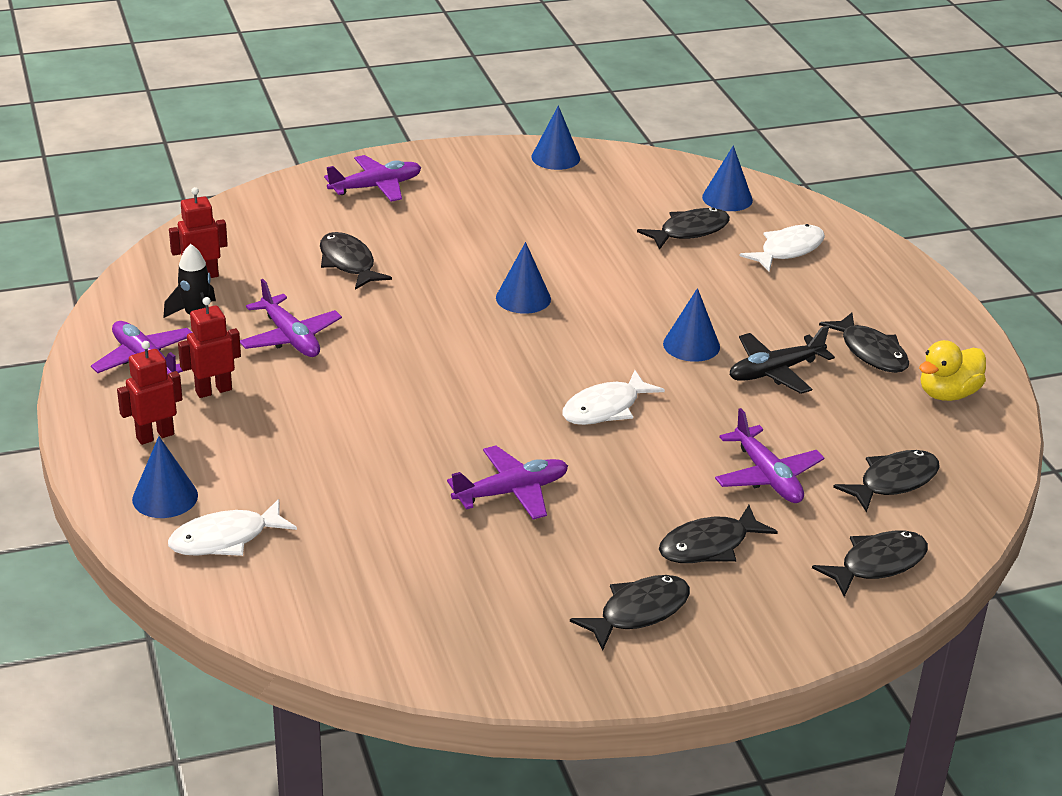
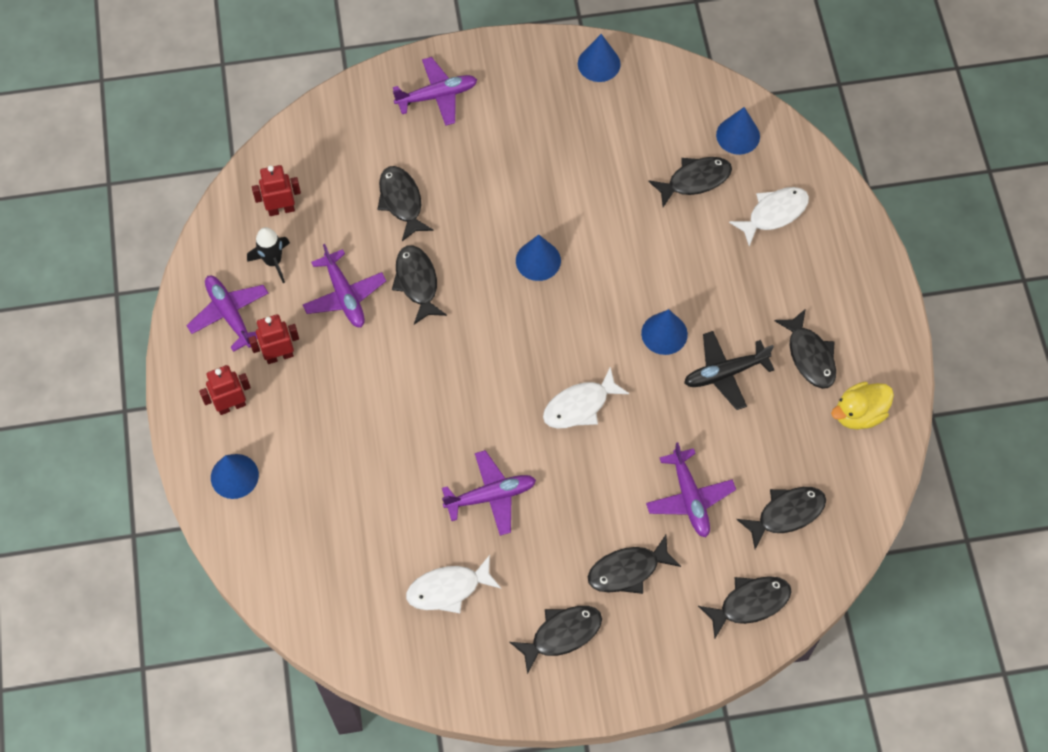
camera: 10 degrees right, 30 degrees up
(225, 539) = (274, 526): white fish -> white fish (448, 589)
(379, 323) = (417, 282): none -> black fish

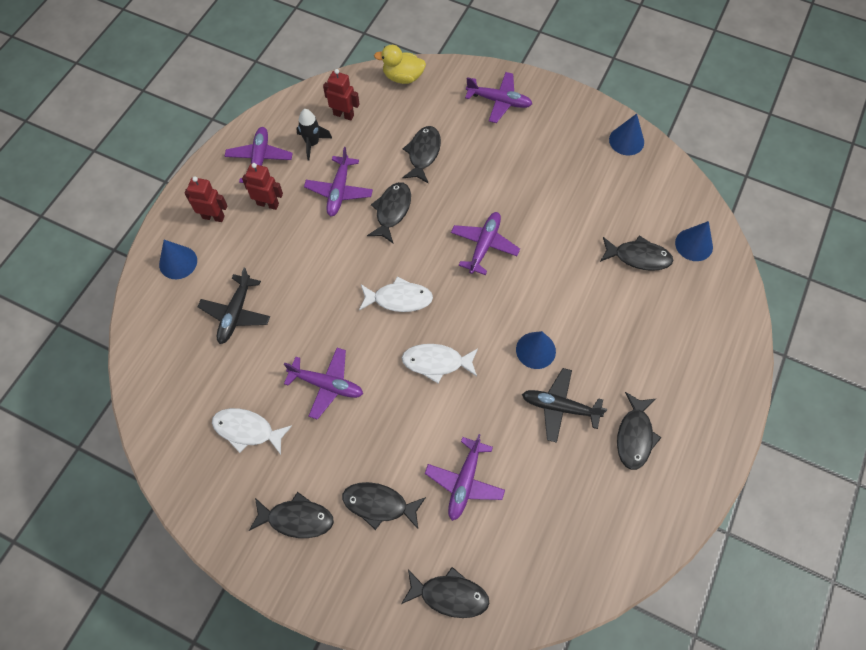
camera: 35 degrees right, 0 degrees up
(341, 488) = (235, 314): none -> black plane
(538, 260) = (484, 245): blue cone -> purple plane
(774, 213) = (681, 315): white fish -> white fish (399, 299)
(786, 514) = (529, 545): black fish -> none
(859, 414) = (642, 506): yellow duck -> yellow duck (403, 77)

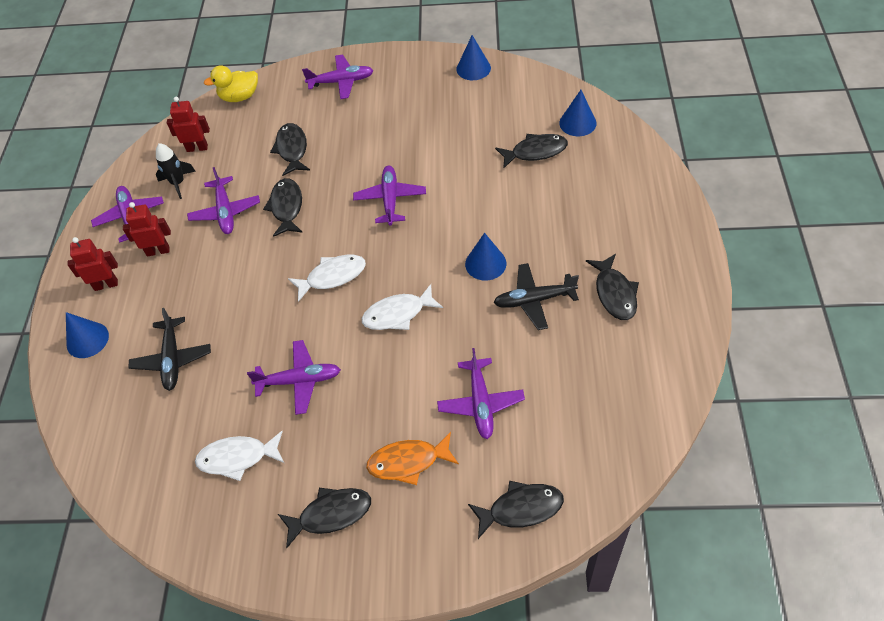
camera: 20 degrees left, 10 degrees down
(379, 505) = (408, 462): black fish -> orange fish

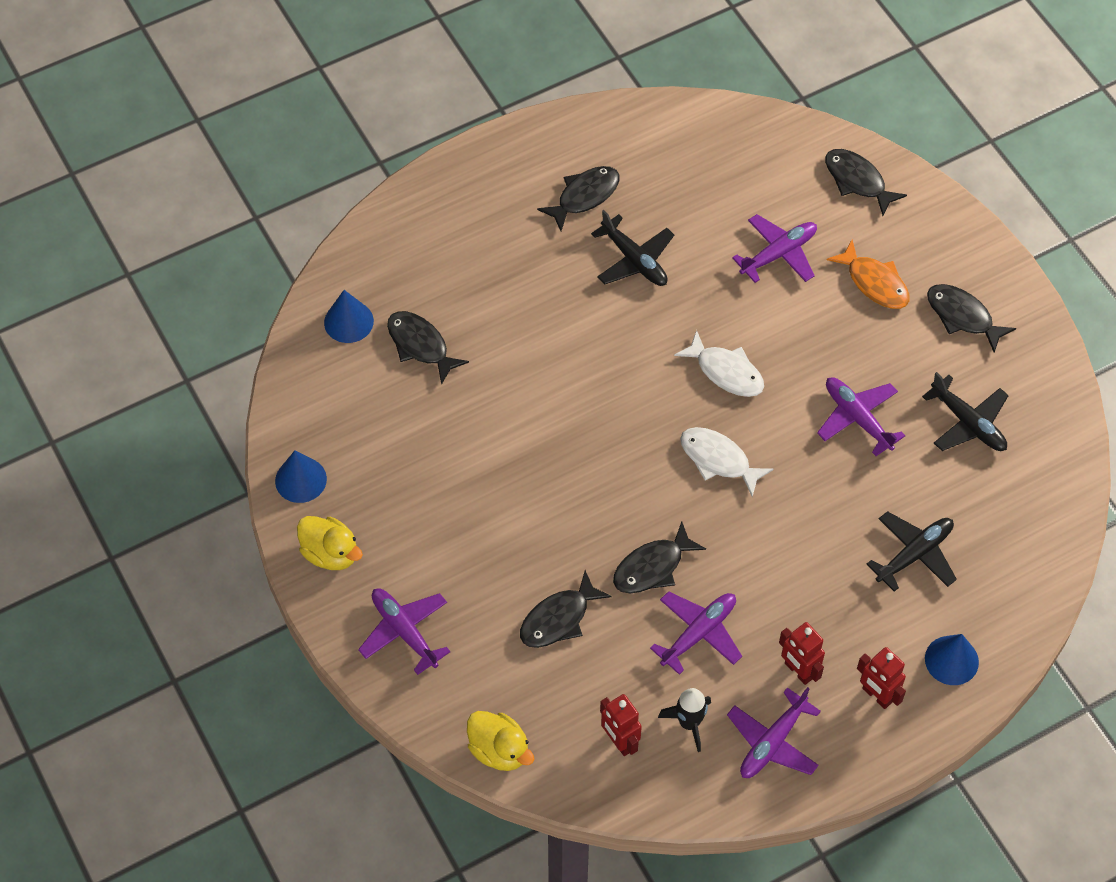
camera: 125 degrees left, 5 degrees up
(237, 458) = (968, 423): white fish -> black plane
(390, 199) = (577, 460): purple plane -> none
(415, 67) = (330, 553): none -> yellow duck
(485, 263) = (613, 322): blue cone -> none

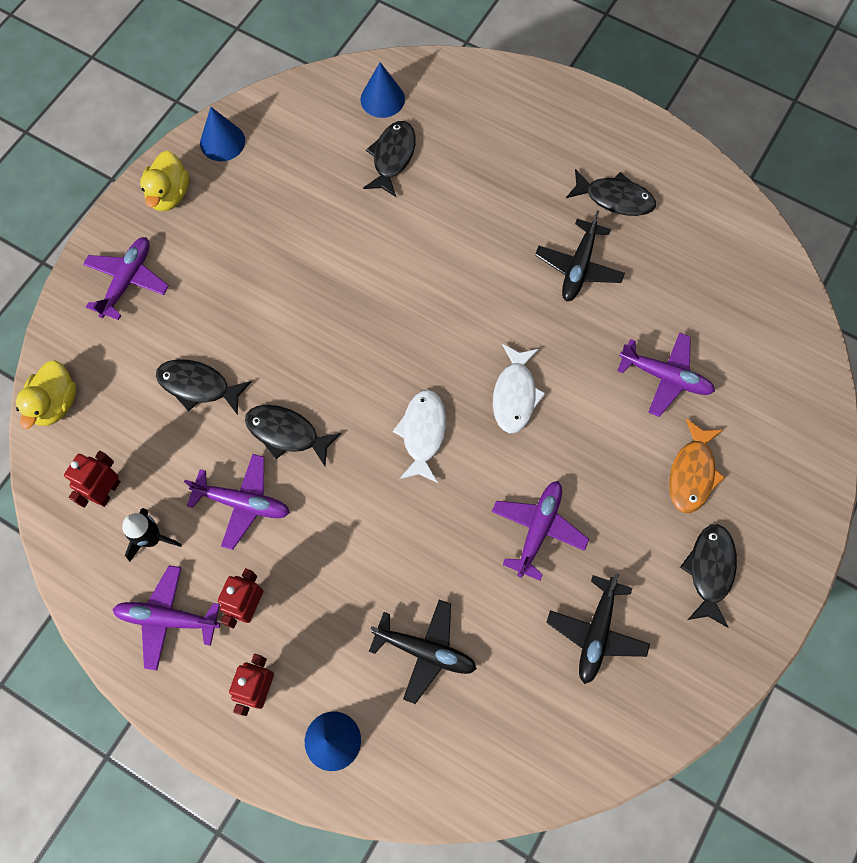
camera: 60 degrees right, 10 degrees up
(857, 181) = (791, 404): black fish -> none

